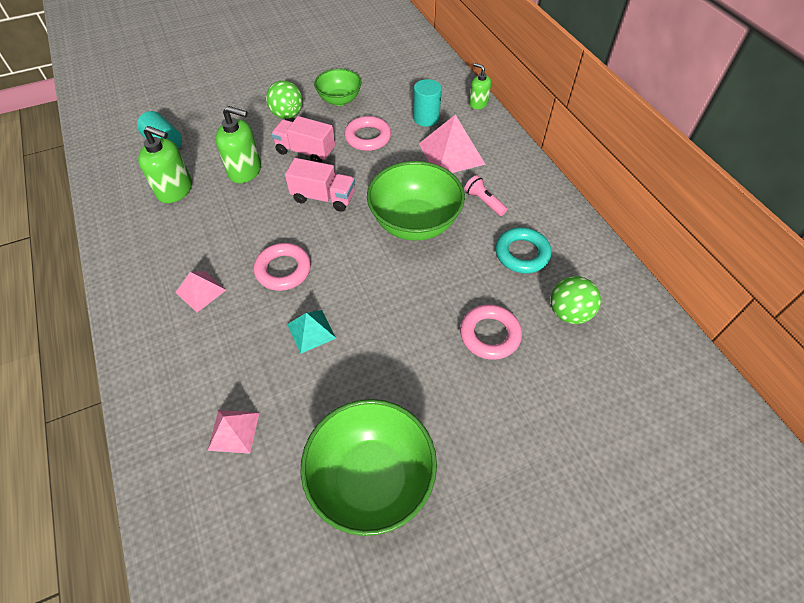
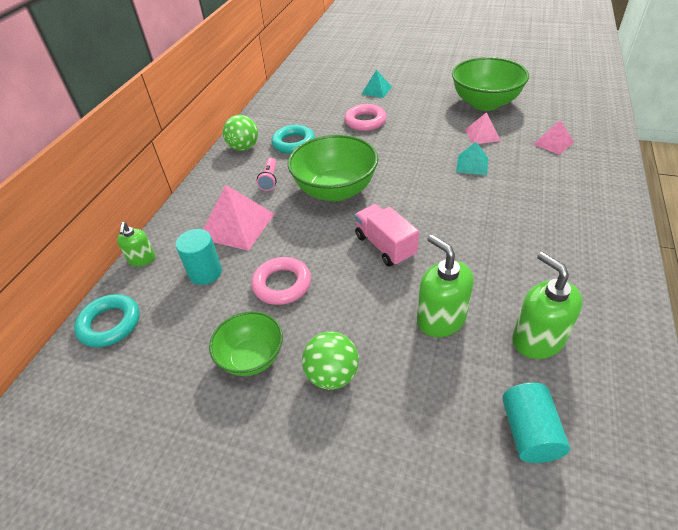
camera: 135 degrees left, 10 degrees down
(201, 291) = (546, 223): pink pyramid -> pink pyramid (482, 135)
(283, 270) = (466, 207): pink ring -> none
(305, 151) = (358, 305): pink truck -> none
(438, 73) = (110, 324): none -> turquoise ring
(547, 414) = (376, 90): none -> turquoise pyramid
(569, 313) = (311, 112): green ball -> green ball (244, 148)

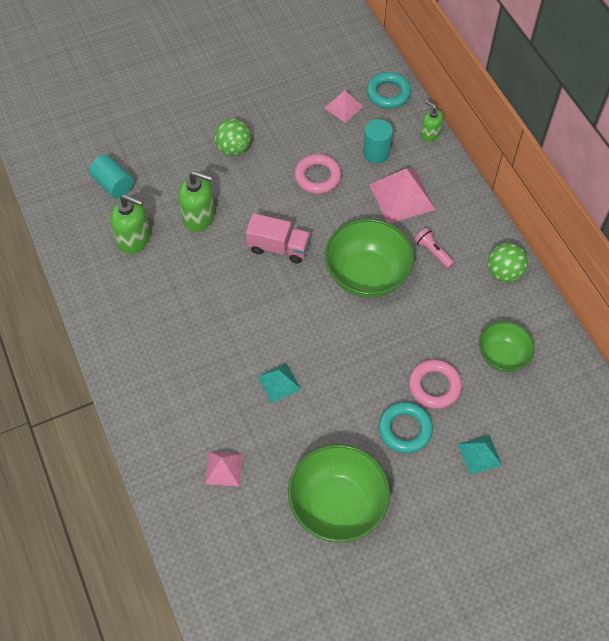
camera: 135 degrees right, 15 degrees up
(252, 357) = (285, 129): green bowl -> green bowl (502, 356)
(293, 143) = (466, 308): turquoise ring -> turquoise ring (405, 429)
(482, 135) = (300, 438): pink pyramid -> pink pyramid (343, 107)

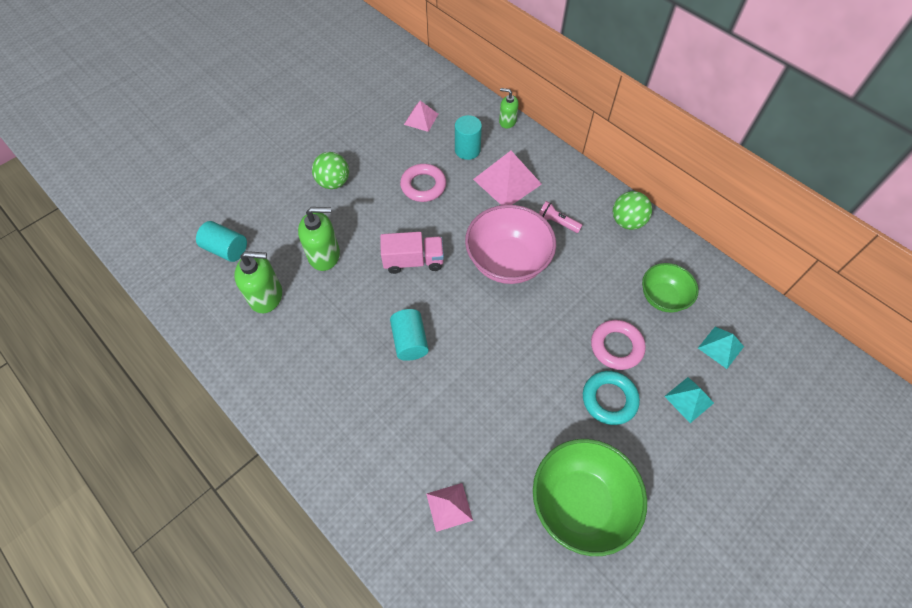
camera: 20 degrees left, 0 degrees up
(246, 320) = (410, 341): none -> turquoise cylinder
(279, 383) = (468, 394): turquoise pyramid -> turquoise pyramid (720, 347)
(367, 275) = (507, 262): green bowl -> pink bowl
(388, 93) = (455, 97): turquoise ring -> none

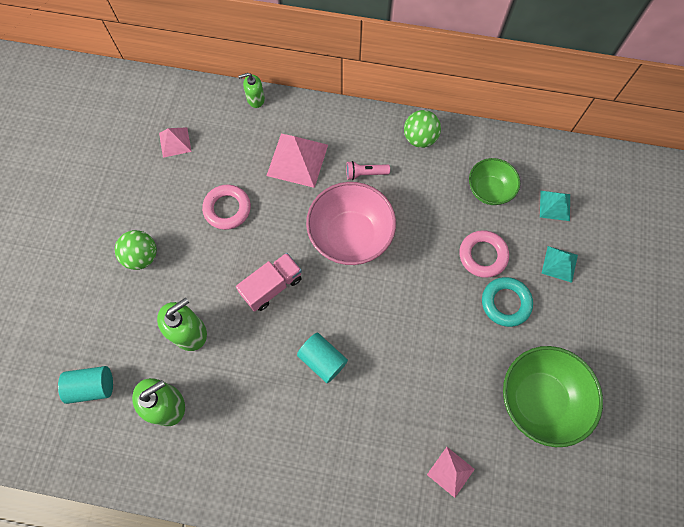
camera: 35 degrees left, 10 degrees up
(467, 150) = (240, 149): turquoise cylinder -> none

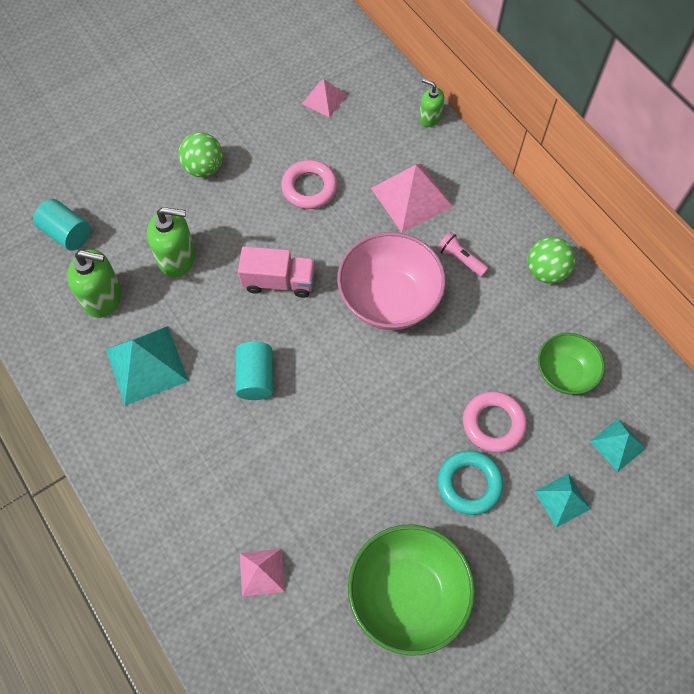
camera: 45 degrees right, 5 degrees down
(245, 420) = (146, 365): none -> turquoise pyramid

